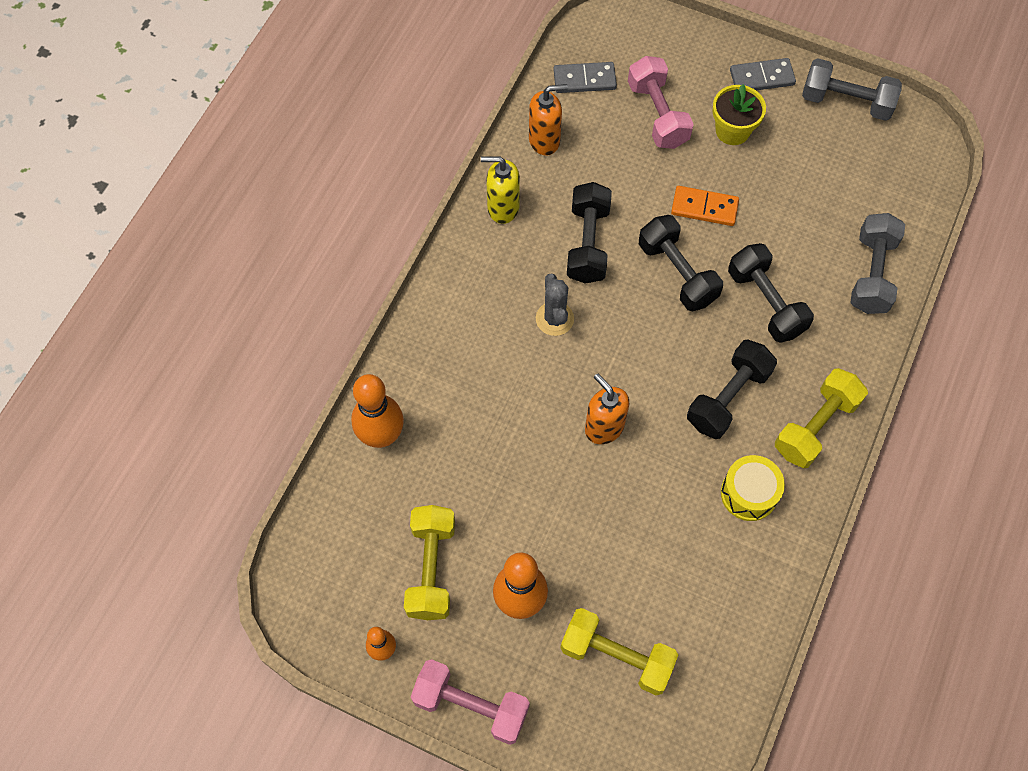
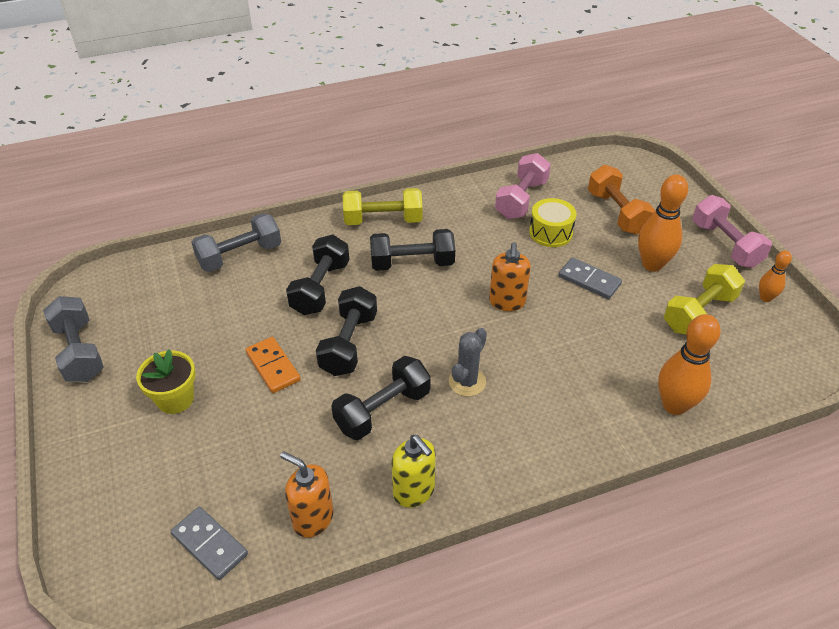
camera: 135 degrees left, 20 degrees down
(616, 656) = (617, 213): yellow dumbbell -> orange dumbbell
(657, 115) = (203, 459): pink dumbbell -> pink dumbbell (521, 199)
(749, 493) = (460, 221): yellow drum -> yellow drum (550, 232)
(762, 77) = (94, 418): grey domino -> grey domino (589, 280)

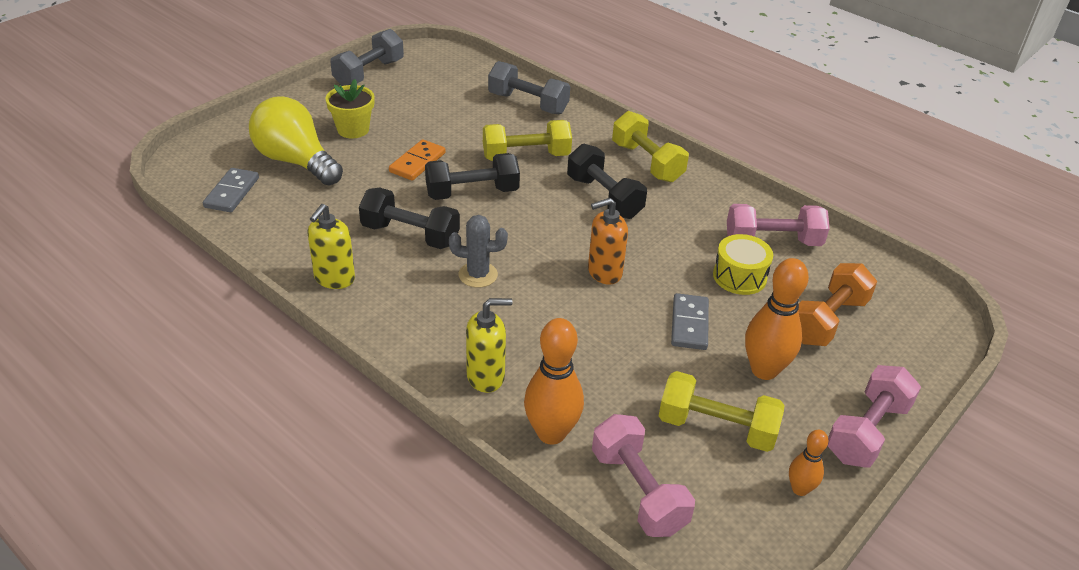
camera: 60 degrees right, 5 degrees down
(195, 467) = (296, 161): none -> yellow light bulb
(312, 519) = (279, 233): orange soap dispenser -> none
(320, 288) = (526, 156): black dumbbell -> yellow dumbbell
(597, 423) = (486, 376): none -> yellow soap dispenser
(746, 379) = (638, 491): none -> pink dumbbell

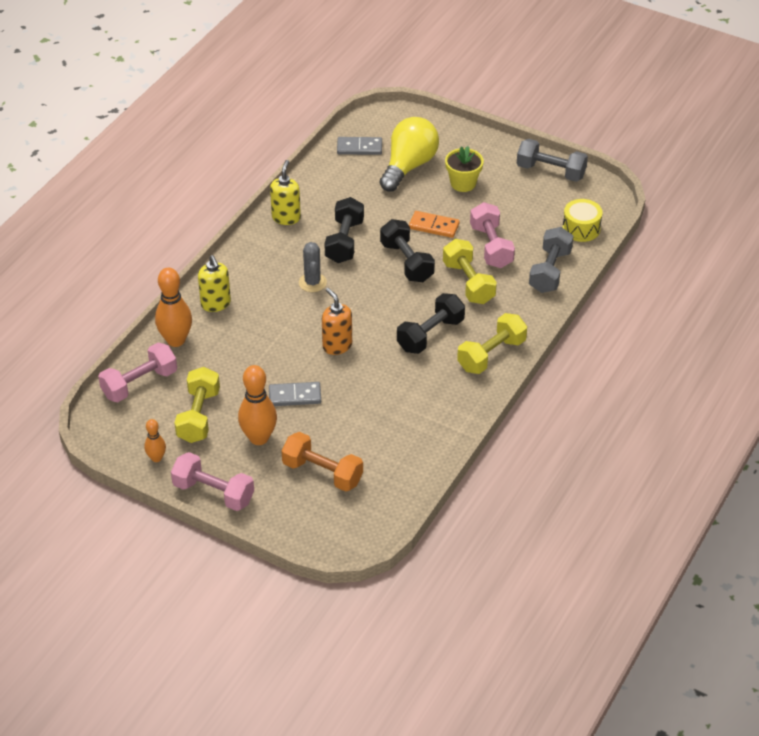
camera: 80 degrees right, 5 degrees up
(334, 278) = (286, 218): yellow soap dispenser -> yellow soap dispenser turned 90 degrees clockwise
(739, 276) = (358, 421): yellow drum -> yellow drum (581, 229)
(772, 241) = (409, 439): pink dumbbell -> pink dumbbell (491, 247)

